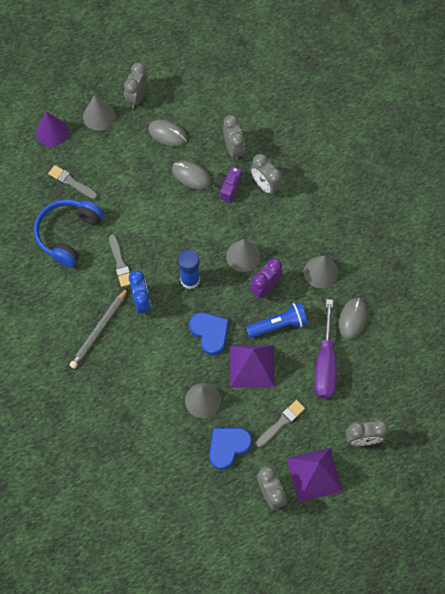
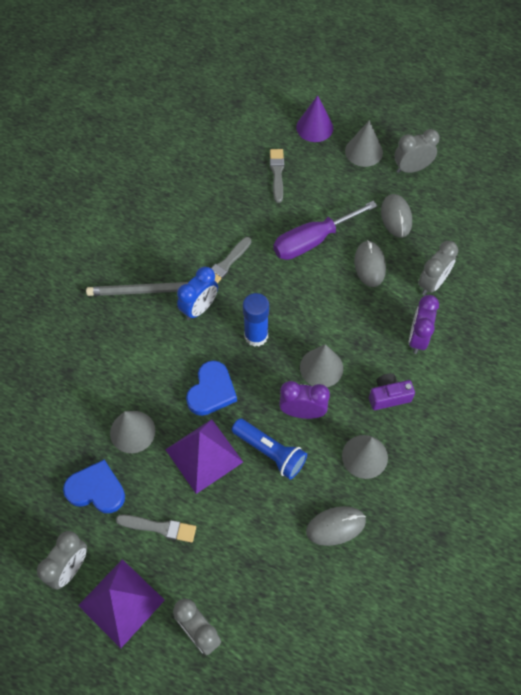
camera: 55 degrees right, 5 degrees down
(68, 234) = (222, 204): blue headphones -> none
(228, 187) = (386, 305): purple camera -> purple camera (388, 396)
(265, 186) = (417, 338): grey clock -> purple clock
(325, 363) = (260, 530): purple screwdriver -> purple screwdriver (312, 241)

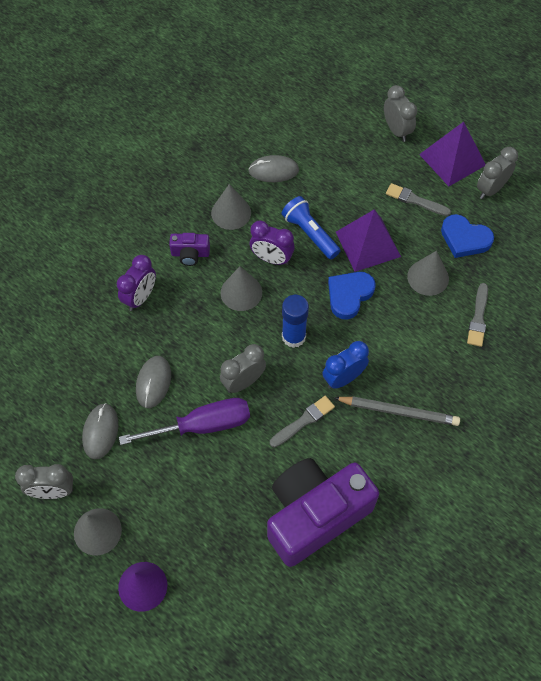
camera: 165 degrees left, 0 degrees up
(198, 198) = (315, 515): none -> purple camera
(277, 173) = (212, 526): grey brush -> grey brush (478, 317)
(432, 283) = (100, 347): grey clock -> grey clock (243, 382)

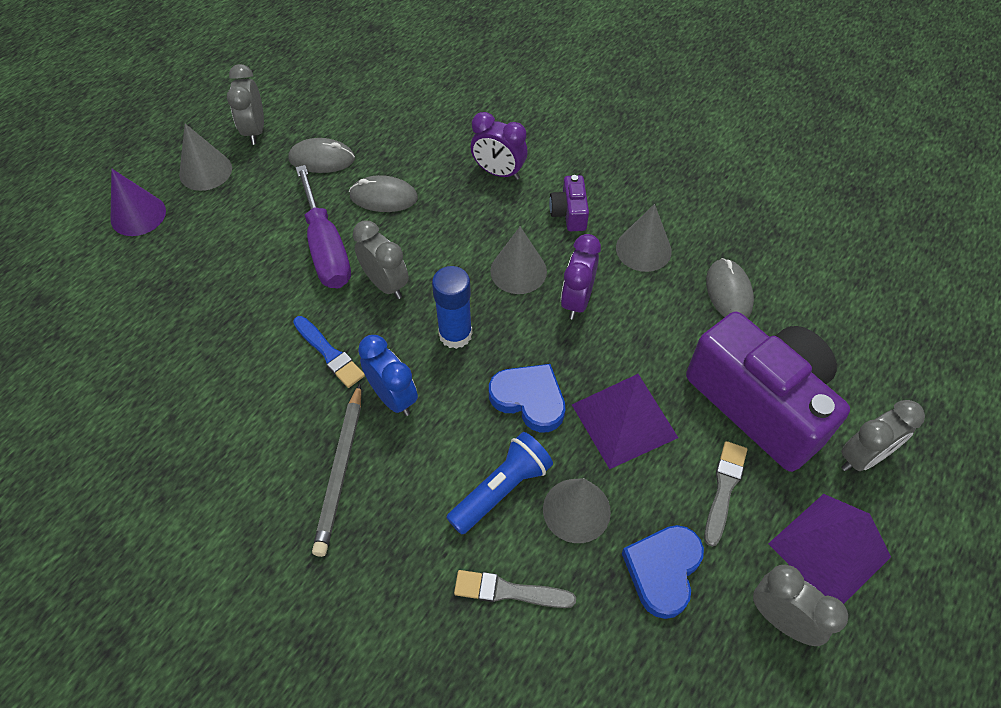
camera: 85 degrees right, 5 degrees down
(303, 421) = (329, 353): grey brush -> blue brush
(310, 234) = (627, 343): blue flashlight -> blue flashlight (501, 489)
(315, 515) = (198, 373): purple camera -> purple camera (760, 403)

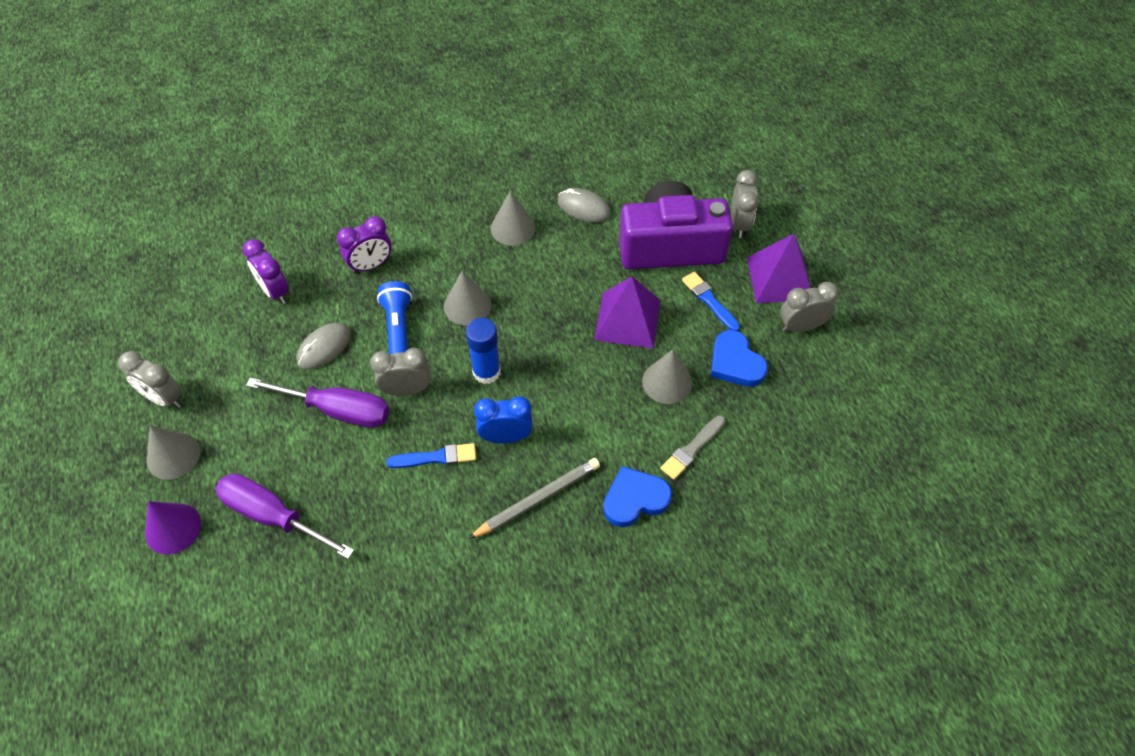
camera: 55 degrees left, 0 degrees up
(189, 272) = (273, 516): none -> purple screwdriver
(322, 159) = (244, 367): grey mouse -> none
(341, 471) = (538, 499): grey pencil -> grey pencil turned 75 degrees counterclockwise
(501, 489) = (622, 413): blue flashlight -> blue flashlight (398, 329)
(529, 399) = (571, 360): blue heart -> blue heart (635, 499)
(569, 213) = (446, 248): purple camera -> none
(576, 300) = (520, 288): purple clock -> purple clock (275, 291)
(724, 489) = (709, 301): grey brush -> blue brush

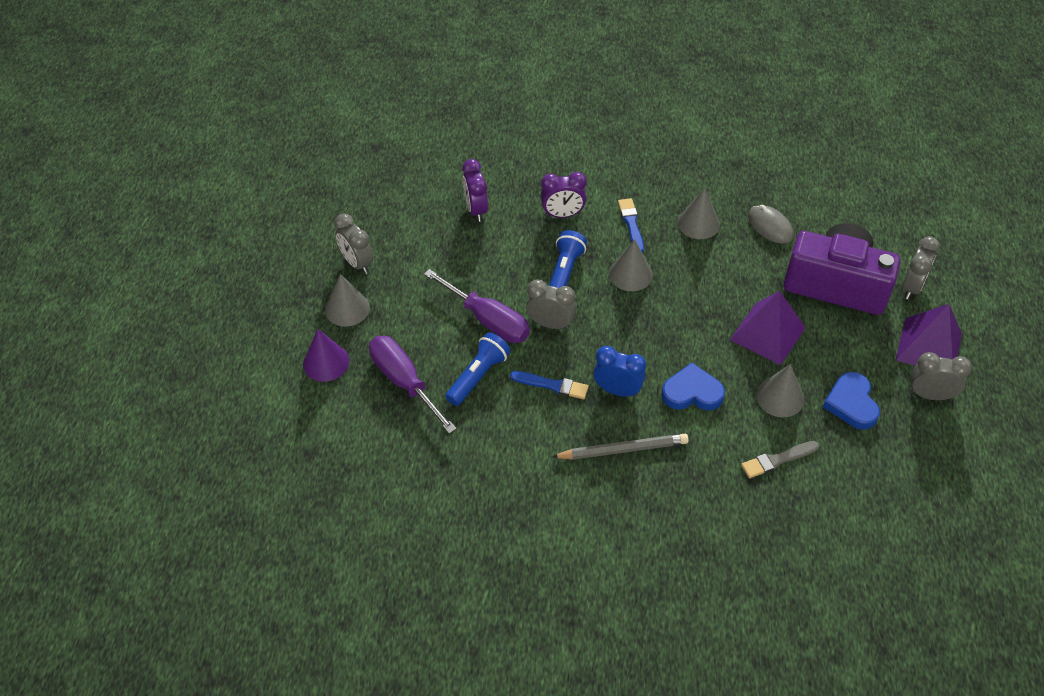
camera: 25 degrees right, 5 degrees down
(324, 348) = (497, 267): grey mouse -> none
(352, 477) = (478, 376): none -> blue flashlight
(486, 372) = (624, 333): blue glue stick -> none
(635, 499) = (707, 481): blue heart -> blue heart (692, 392)
(709, 301) = (851, 343): blue brush -> blue brush (631, 224)

